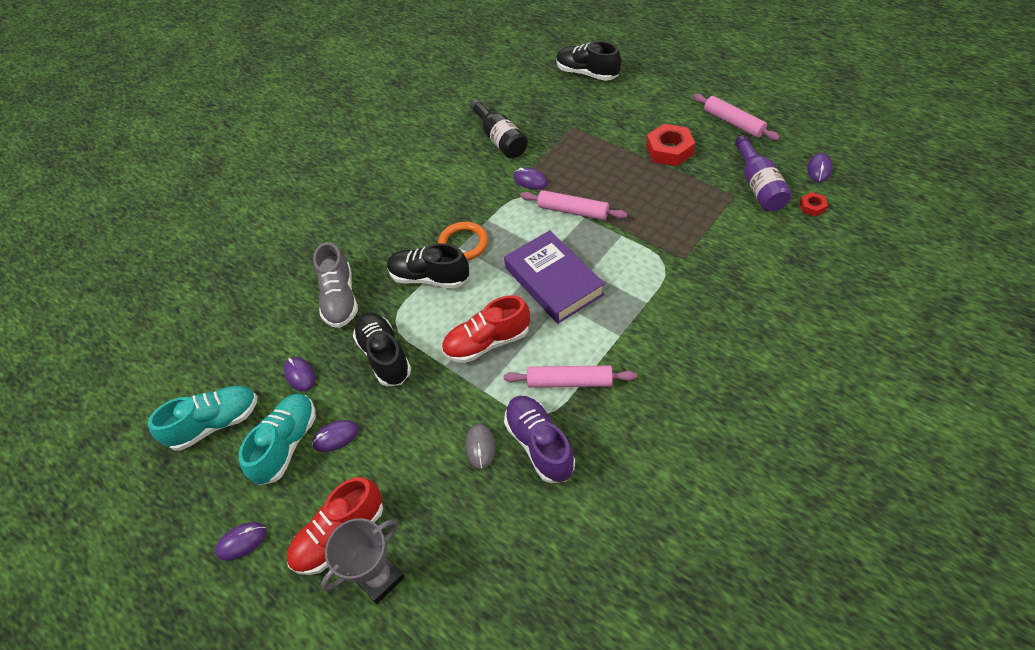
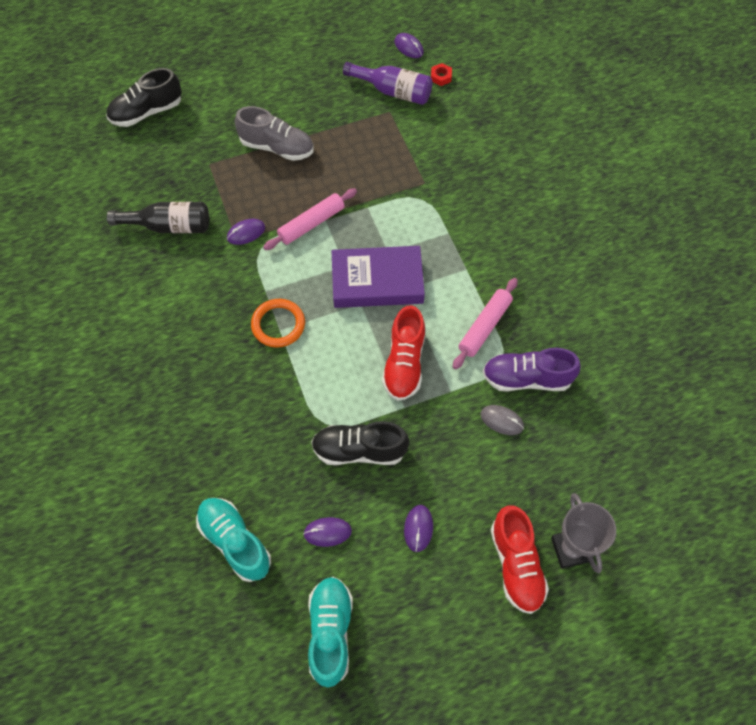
camera: 65 degrees left, 10 degrees up
(242, 542) = (474, 650): purple mouse -> none
(287, 444) = (398, 574): turquoise shoe -> turquoise shoe (235, 542)
(340, 299) = (261, 459): grey shoe -> grey shoe (277, 147)
(429, 278) = (297, 371): black shoe -> none
(669, 150) = (302, 118): red nut -> none
(733, 122) = (311, 60): pink rolling pin -> none

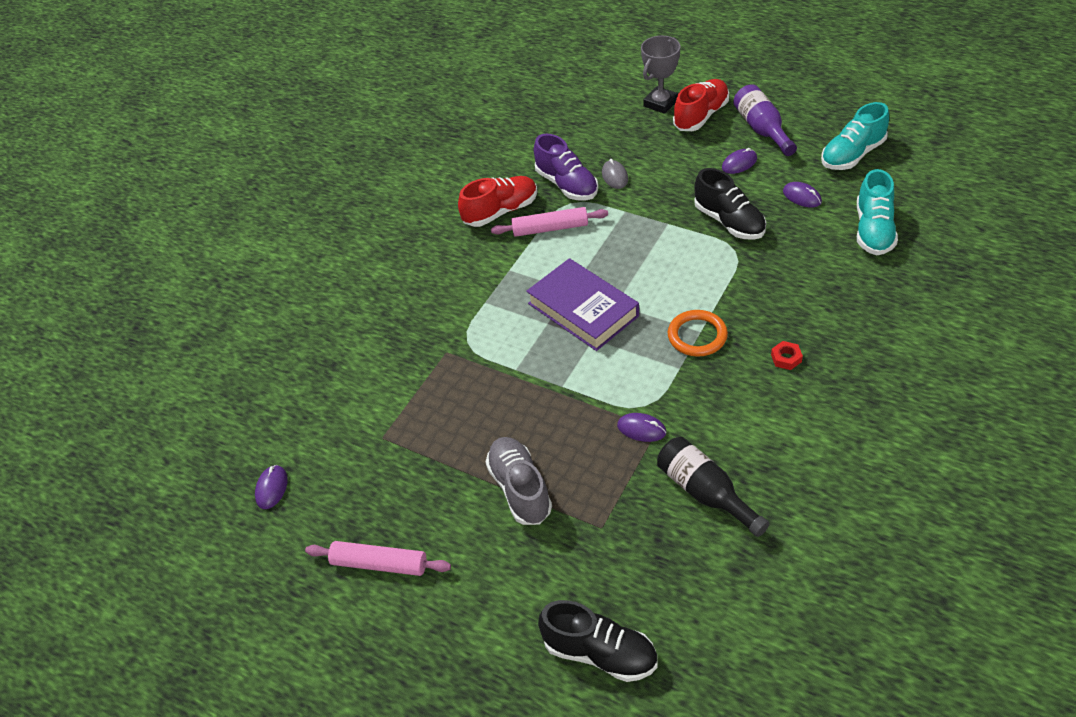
camera: 125 degrees left, 15 degrees down
(311, 224) = (577, 392): pink rolling pin -> pink rolling pin (379, 564)
(393, 91) = (351, 454): purple bottle -> purple bottle (762, 129)
(404, 363) = (634, 246): red shoe -> red shoe (500, 211)
(441, 77) = (295, 432): red nut -> red nut (786, 358)

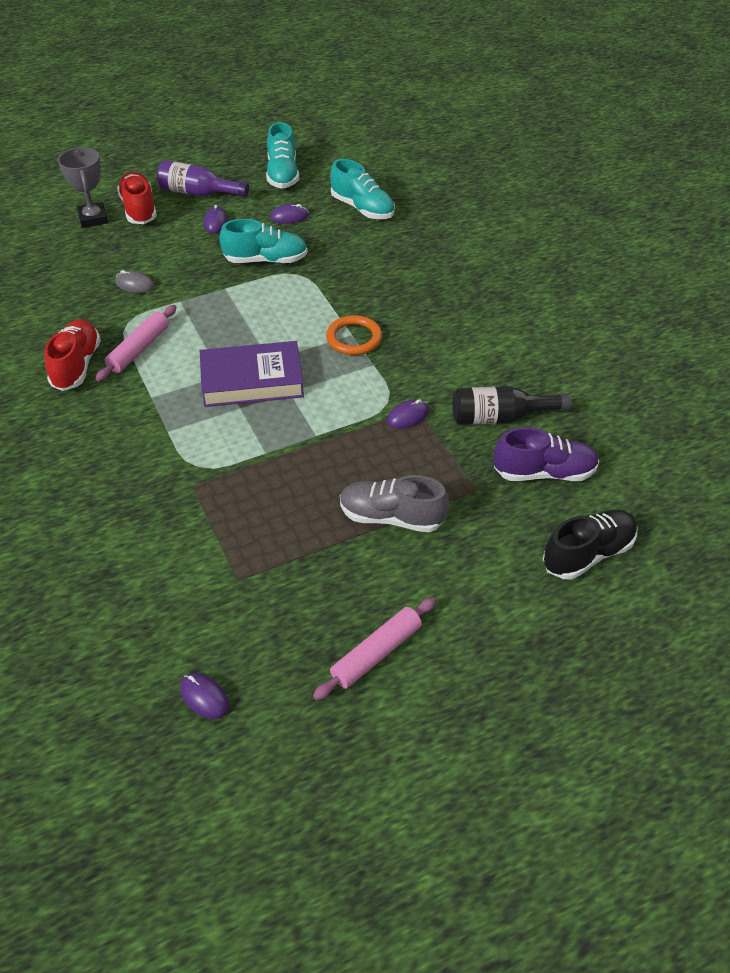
camera: 60 degrees left, 0 degrees up
(567, 185) = (104, 313): purple shoe -> purple shoe (544, 473)
(729, 222) = (266, 260): black shoe -> turquoise shoe
(786, 358) = (425, 311): red nut -> none

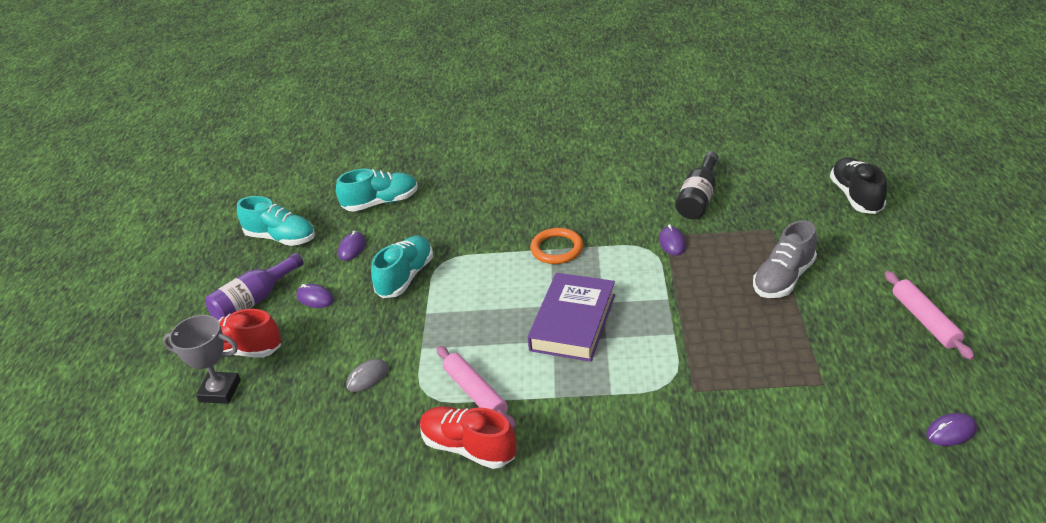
camera: 60 degrees left, 10 degrees down
(544, 473) = (767, 193): purple shoe -> none

